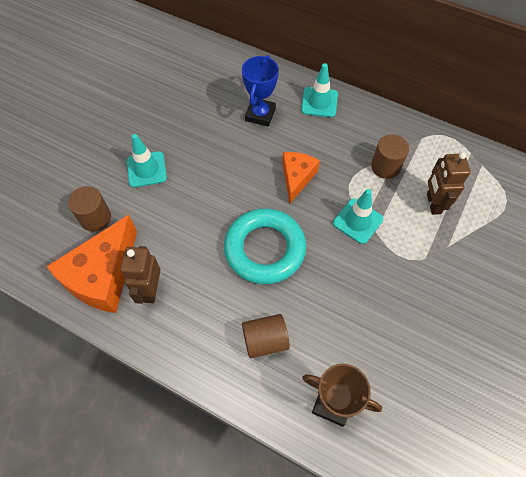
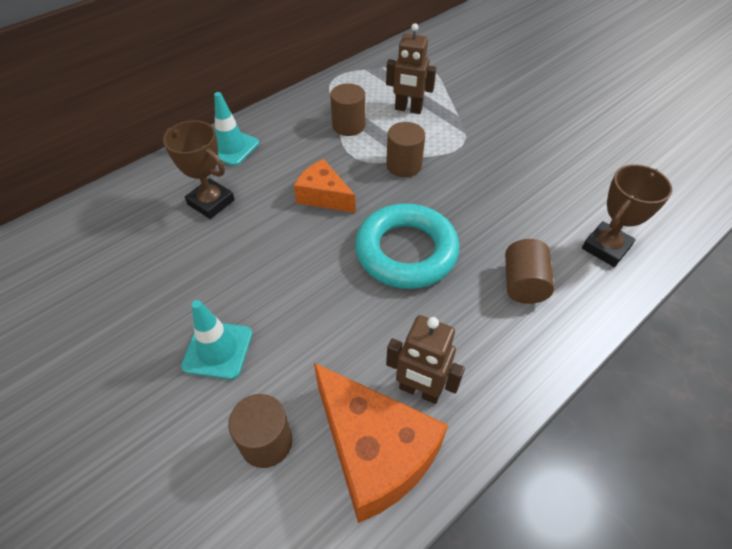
camera: 70 degrees left, 10 degrees down
(260, 114) = (211, 202): blue trophy -> brown trophy
(357, 221) = (404, 165): turquoise traffic cone -> brown cylinder

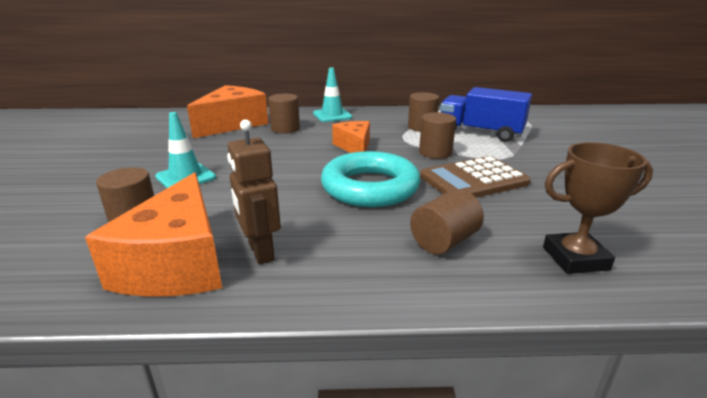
camera: 40 degrees right, 25 degrees down
(132, 226) = (232, 124): none -> orange cheese
(211, 202) = (285, 129): brown trophy -> brown cylinder
(408, 109) = (480, 133): brown robot -> blue truck
(471, 191) = (473, 180): none -> brown calculator

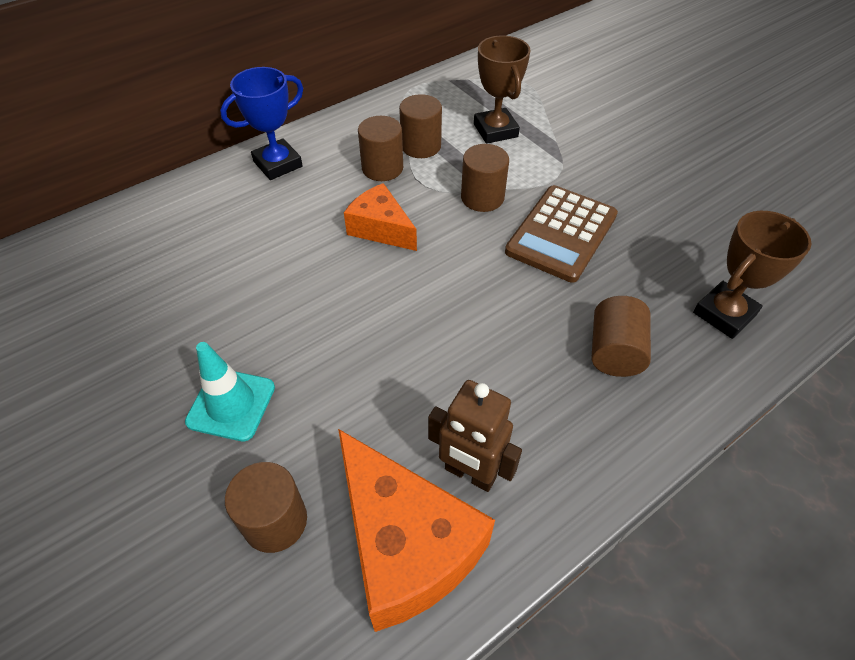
camera: 35 degrees left, 25 degrees up
(232, 124) = (150, 250): orange cheese -> none
(285, 129) = (246, 227): brown cylinder -> brown cylinder (382, 168)
(332, 115) = (278, 164): turquoise traffic cone -> blue trophy
(370, 187) = (473, 302): turquoise ring -> none
(480, 133) = (495, 130): blue truck -> brown trophy

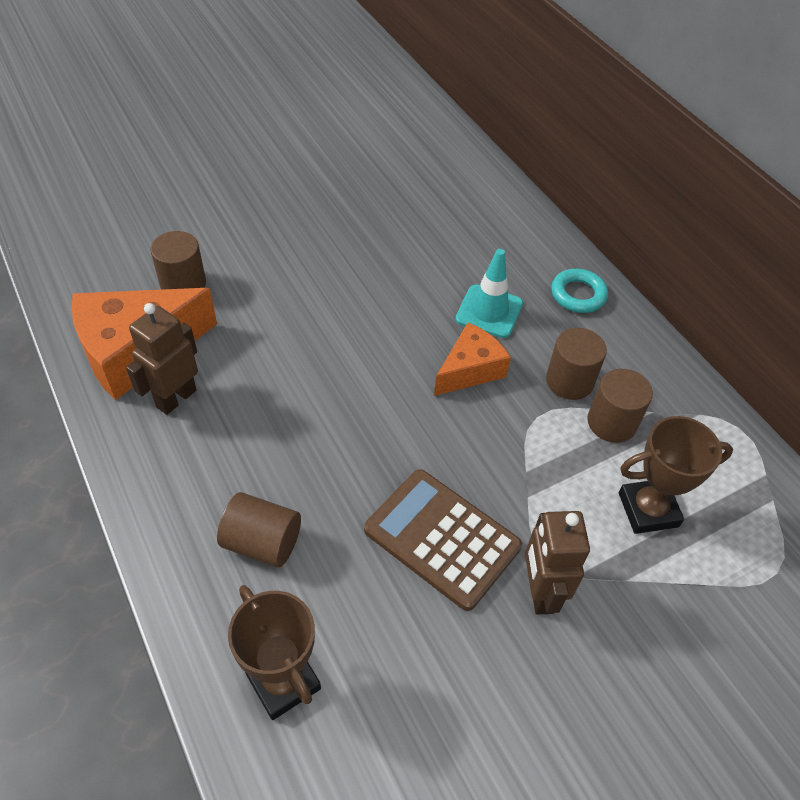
camera: 95 degrees right, 0 degrees up
(231, 404) = (287, 262): turquoise traffic cone -> turquoise traffic cone (489, 311)
(278, 164) = (578, 295): blue trophy -> turquoise ring
(482, 197) = (512, 469): brown cylinder -> none
(583, 180) = (539, 592): none -> brown robot

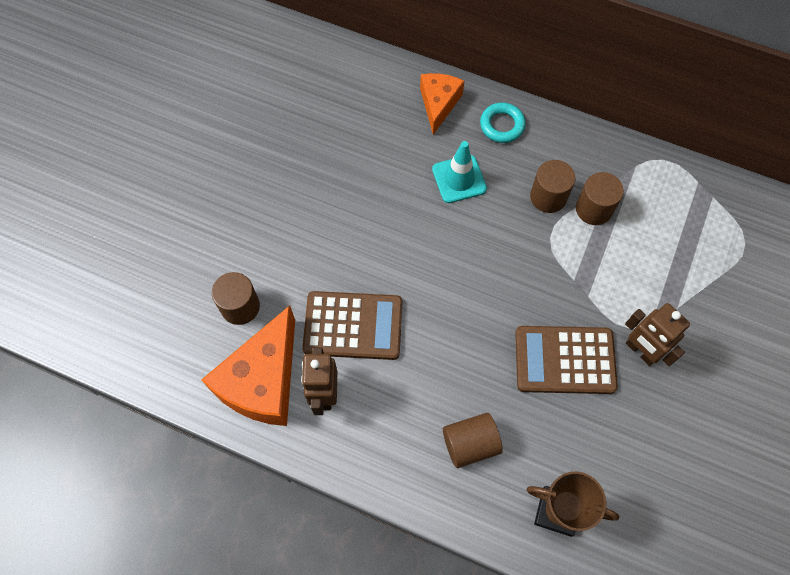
camera: 35 degrees left, 15 degrees up
(262, 362) = (353, 326): none -> brown calculator
(470, 370) = (484, 233): orange cheese -> orange cheese (438, 104)
(648, 510) = (656, 254): brown trophy -> none

